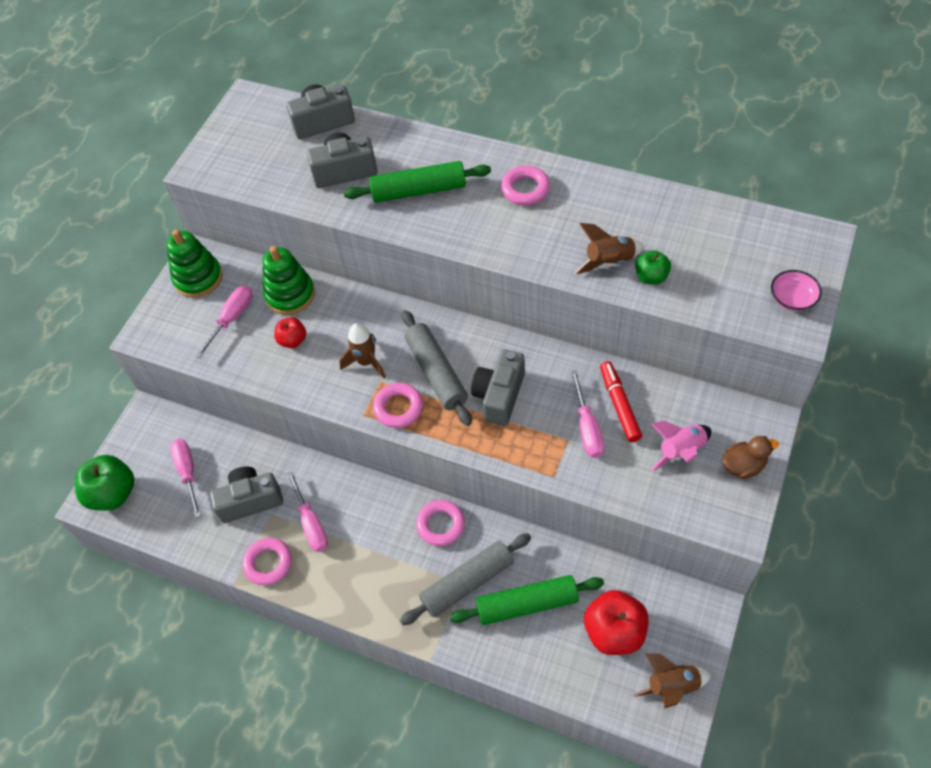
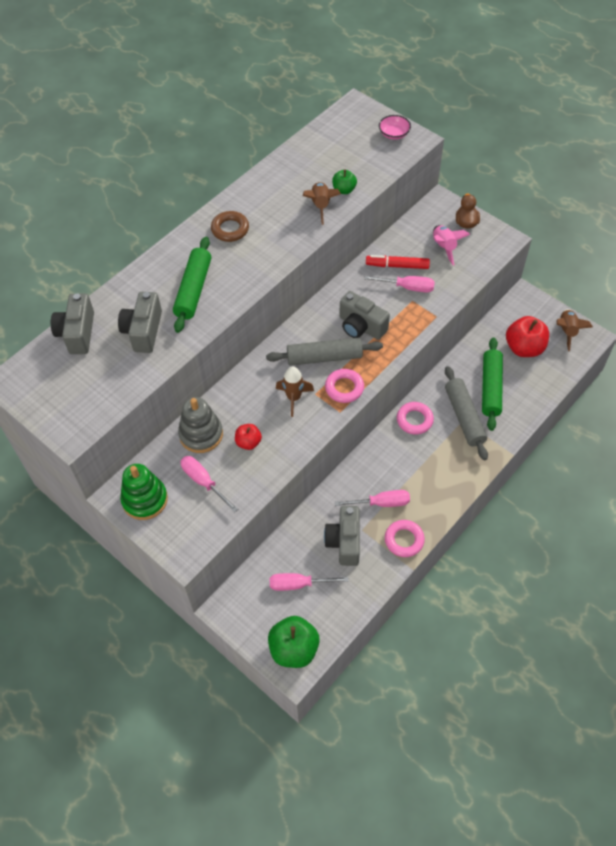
camera: 75 degrees left, 0 degrees up
(290, 294) = (201, 434): green stacking toy -> grey stacking toy
(525, 189) = (230, 229): pink ring -> brown ring

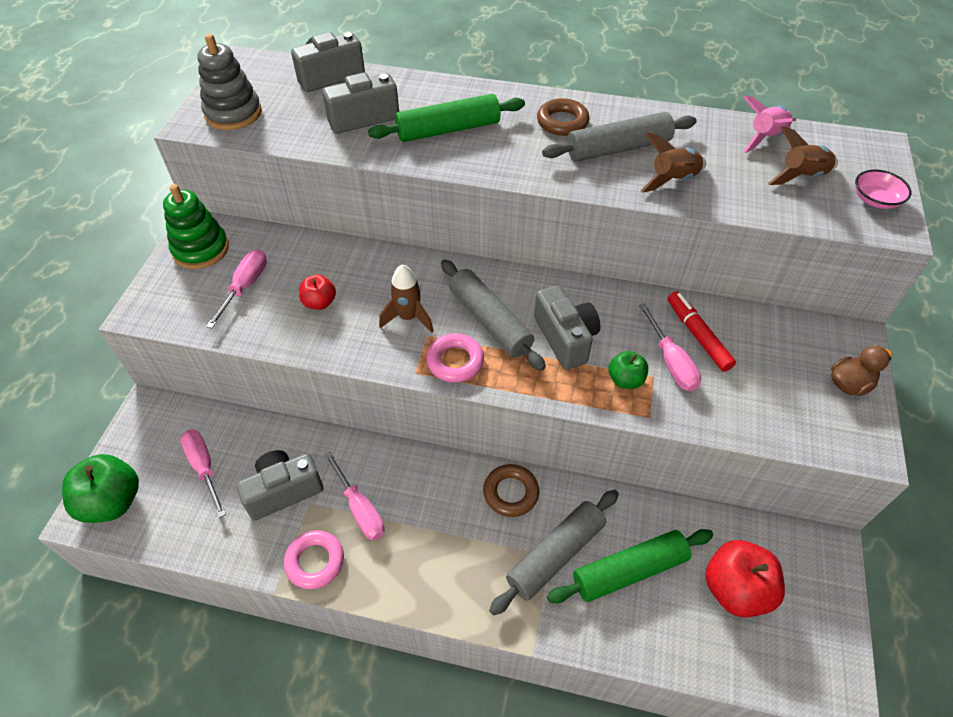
camera: 60 degrees right, 5 degrees down
(201, 434) = (309, 257): grey stacking toy -> grey stacking toy (233, 113)
(275, 215) = (618, 148): none -> grey rolling pin
(344, 190) = (722, 191): green apple -> green apple (625, 380)
(361, 326) = (565, 338): grey camera -> grey camera turned 150 degrees clockwise
(414, 420) = (511, 493): pink ring -> brown ring
(444, 247) = (778, 376): pink rocket -> pink rocket (765, 138)
(567, 331) = (818, 644): brown rocket -> brown rocket (801, 177)

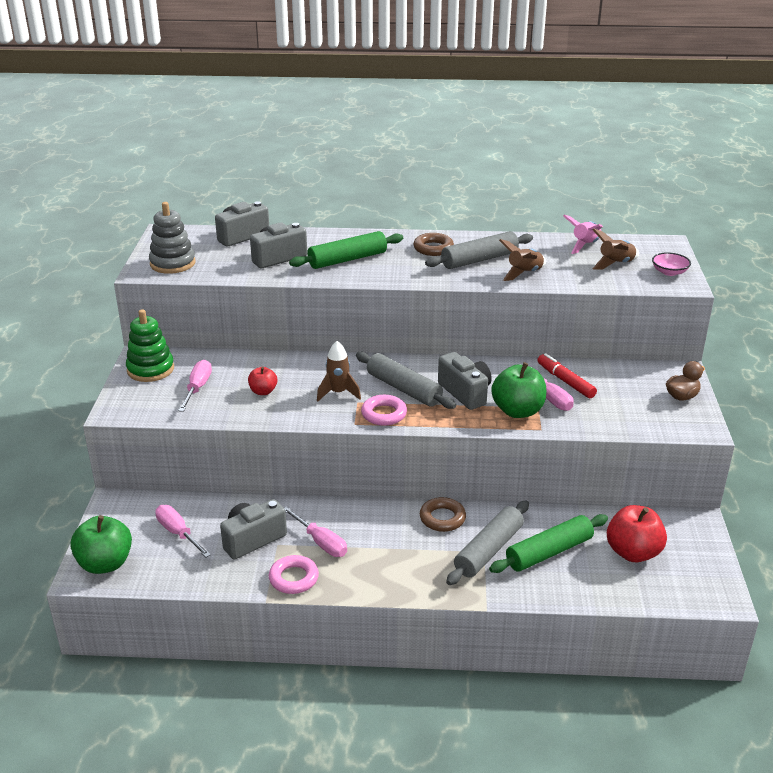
camera: 10 degrees left, 20 degrees down
(625, 380) = (517, 411): green apple -> green apple, size x1.81

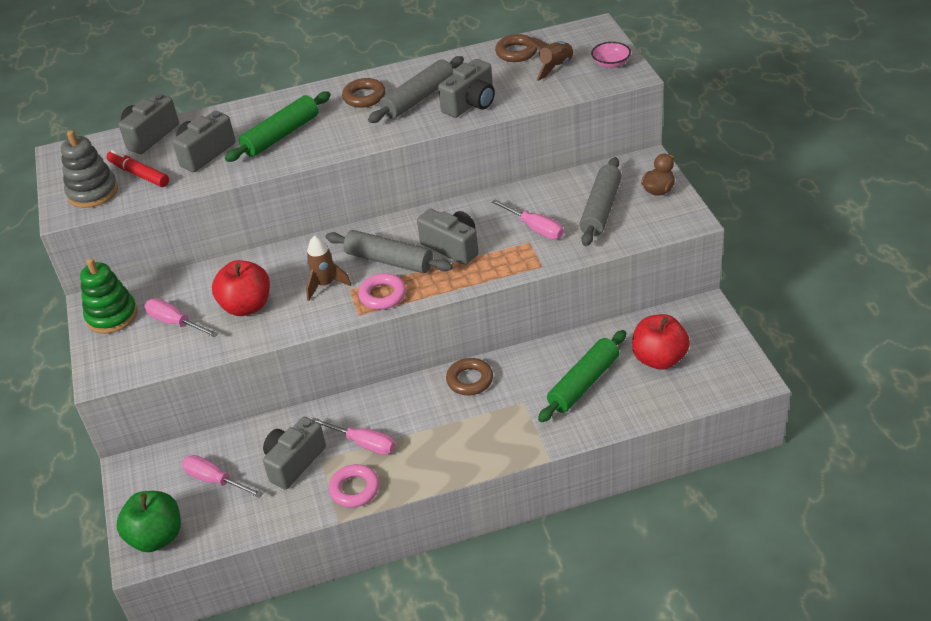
camera: 15 degrees left, 10 degrees up
(197, 388) = (175, 323): pink screwdriver -> pink screwdriver turned 45 degrees counterclockwise
(263, 391) = (246, 306): red apple -> red apple, size x1.81
(488, 550) = (527, 399): grey rolling pin -> grey rolling pin (601, 209)
(517, 411) = (511, 252): green apple -> none
(524, 273) = (471, 103): brown rocket -> grey camera
(565, 381) = (543, 205): red marker -> red marker (139, 174)
(585, 245) = (516, 52): pink rocket -> brown ring

